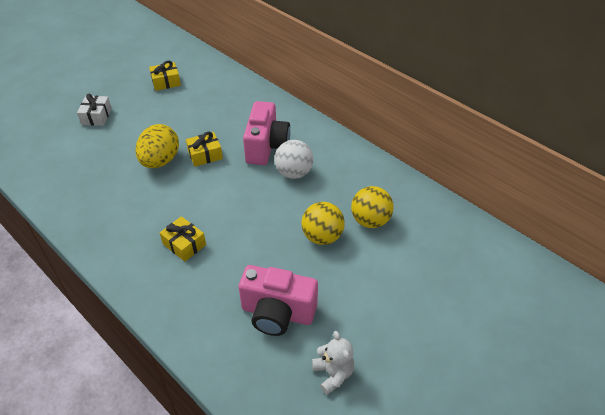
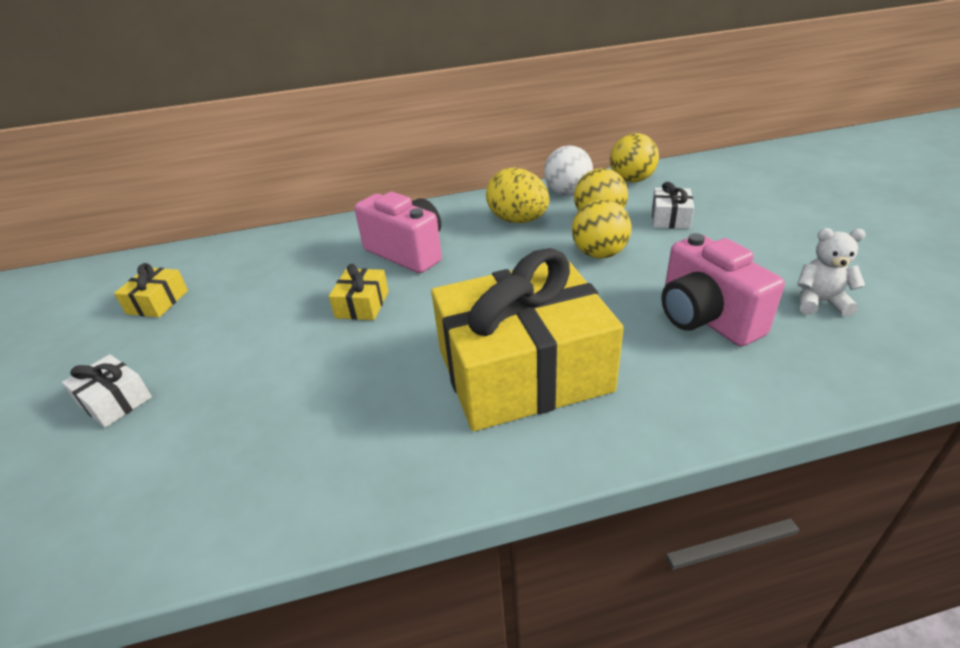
camera: 55 degrees left, 10 degrees down
(160, 161) = (322, 351): yellow egg -> yellow egg (518, 220)
(184, 244) = (523, 370): yellow gift -> yellow gift, size x2.50
(277, 313) = (705, 318): pink camera -> pink camera turned 105 degrees clockwise
(294, 173) = (476, 245): white ball -> white ball (567, 193)
(400, 260) = (670, 218): none -> white gift
(448, 219) = (631, 180): none -> yellow ball

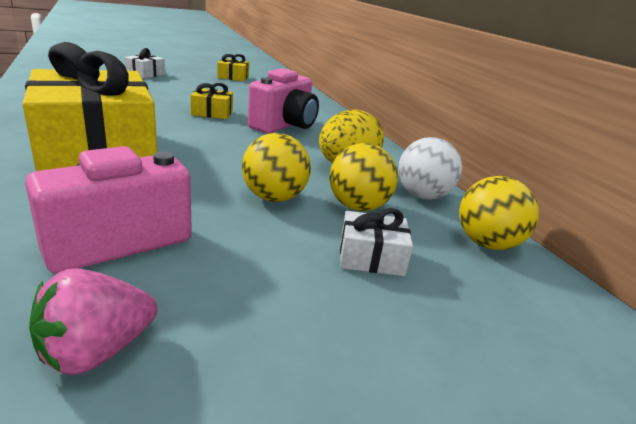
camera: 75 degrees right, 10 degrees down
(819, 302) = (96, 351): white teddy bear -> pink strawberry

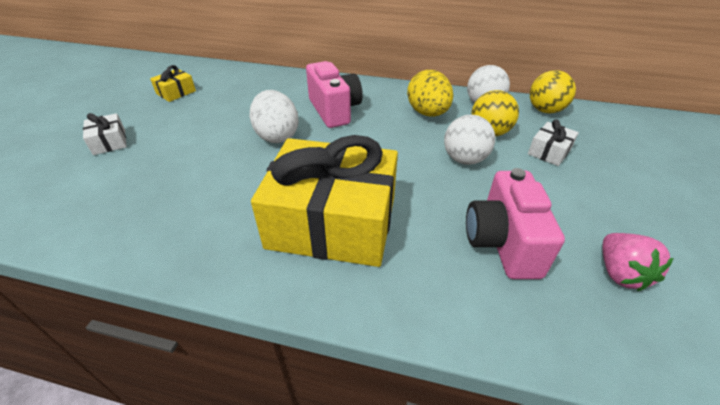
camera: 50 degrees left, 15 degrees up
(212, 113) = (277, 135): yellow gift -> white egg
(274, 198) = (464, 159): yellow ball -> white ball

